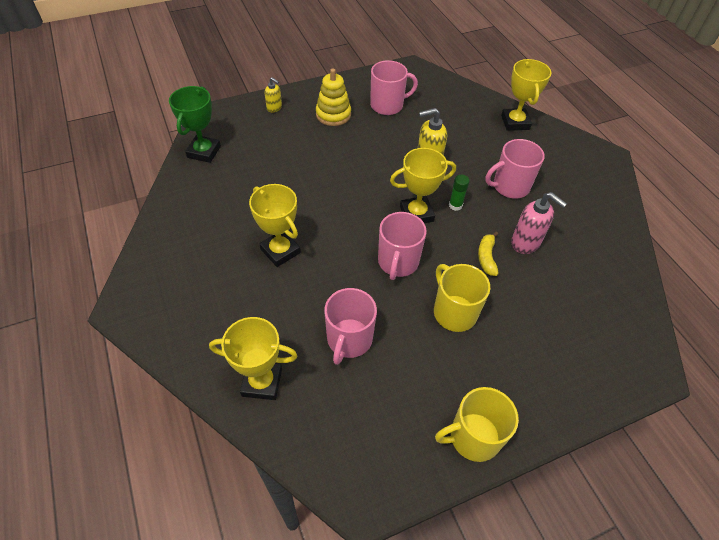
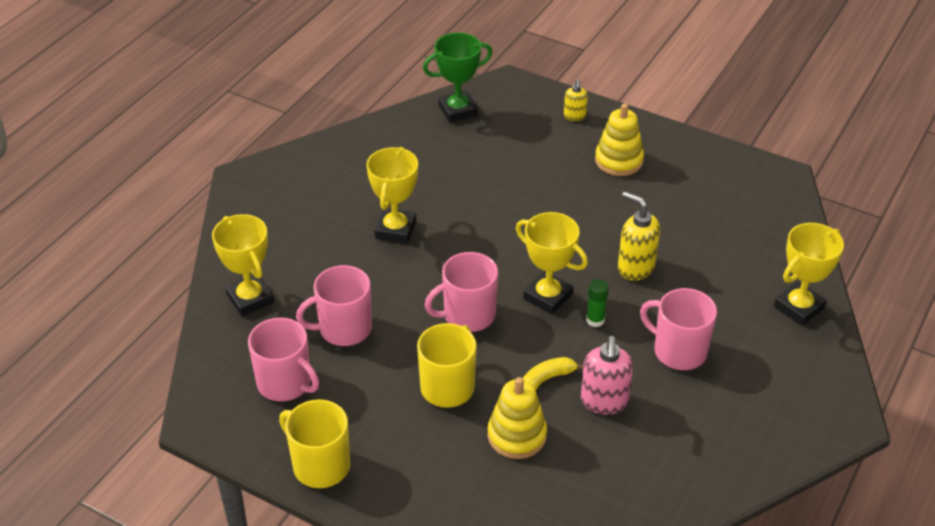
camera: 55 degrees right, 10 degrees down
(388, 105) = (688, 191): pink mug -> pink mug (285, 383)
(524, 302) = (517, 435): none -> yellow stacking toy

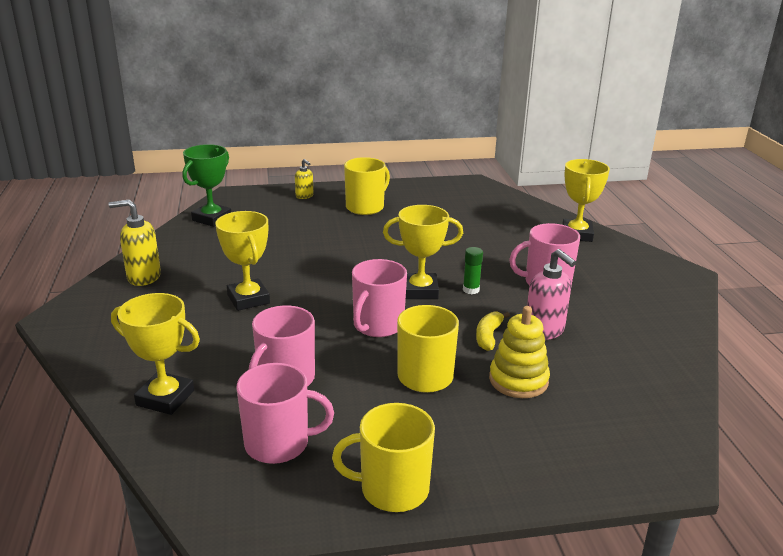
camera: 40 degrees left, 15 degrees down
(618, 161) = (366, 207): yellow stacking toy -> yellow mug
(635, 267) = (455, 253): yellow soap dispenser -> yellow soap dispenser (143, 277)

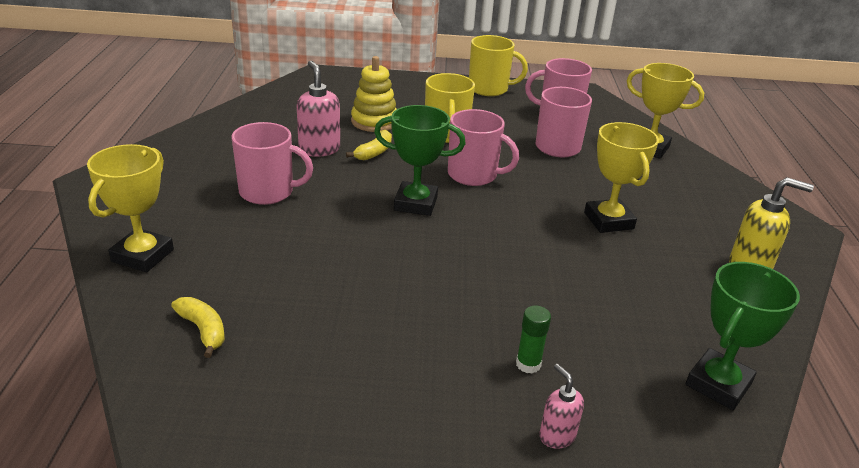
camera: 170 degrees left, 5 degrees up
(304, 196) = (557, 436): yellow soap dispenser -> pink soap dispenser
(366, 207) = (439, 376): yellow mug -> none
(377, 326) = (474, 175): pink mug -> pink mug turned 75 degrees clockwise
(420, 291) = (415, 203): yellow trophy -> green trophy
(471, 290) = (359, 196): green glue stick -> green glue stick (528, 364)
(499, 209) = (203, 330): none -> yellow banana

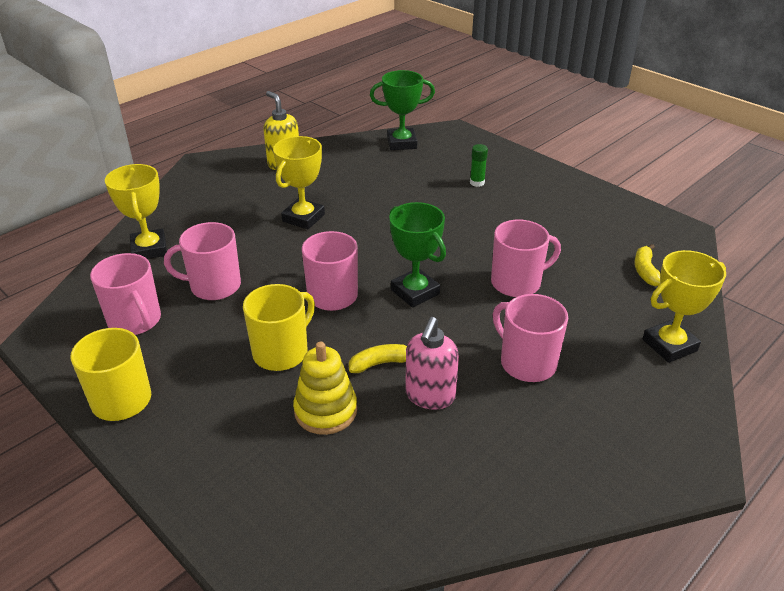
camera: 135 degrees left, 5 degrees up
(336, 251) = (517, 282): none -> pink mug
(557, 436) = (501, 160): pink soap dispenser -> none

